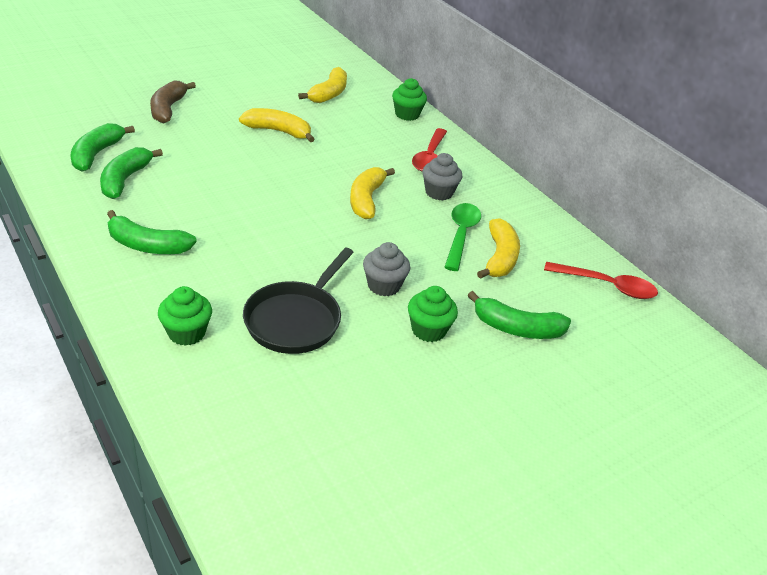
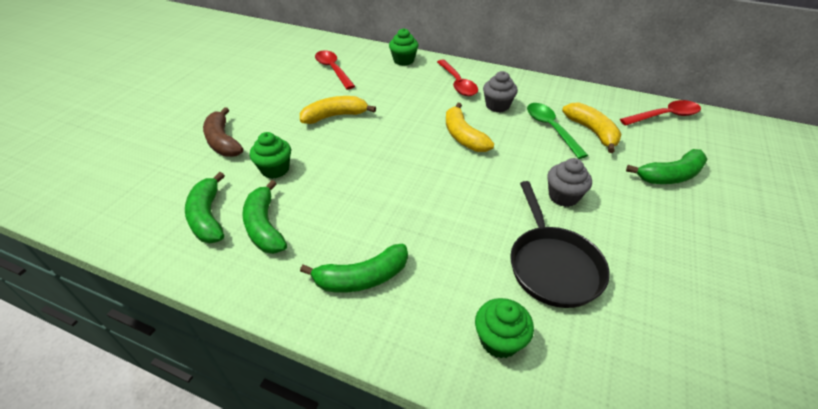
camera: 30 degrees left, 5 degrees up
(329, 94) = (333, 69): yellow banana -> red spoon
(428, 330) = (633, 212): green cupcake -> green cupcake (275, 169)

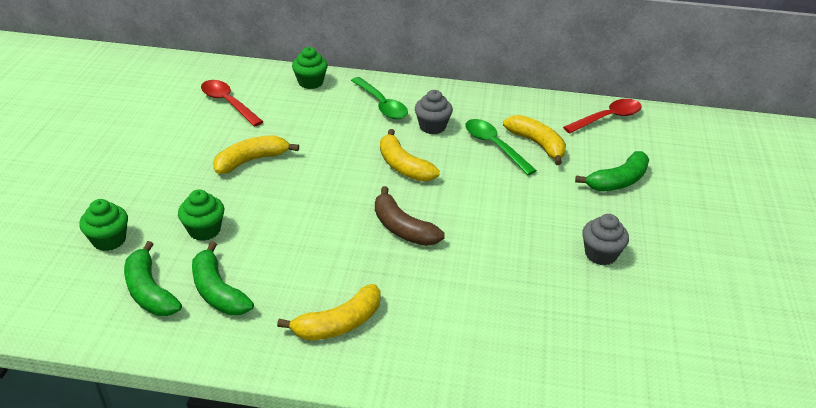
camera: 15 degrees left, 5 degrees down
(223, 141) = (128, 207): brown banana -> brown banana (402, 228)
(362, 278) = (339, 324): green banana -> yellow banana
(457, 83) = (382, 105): red spoon -> green spoon
(499, 340) = (483, 355): green cupcake -> green cupcake (109, 240)
(552, 265) = (519, 283): black pan -> none
(563, 196) = (519, 216): grey cupcake -> grey cupcake (600, 254)

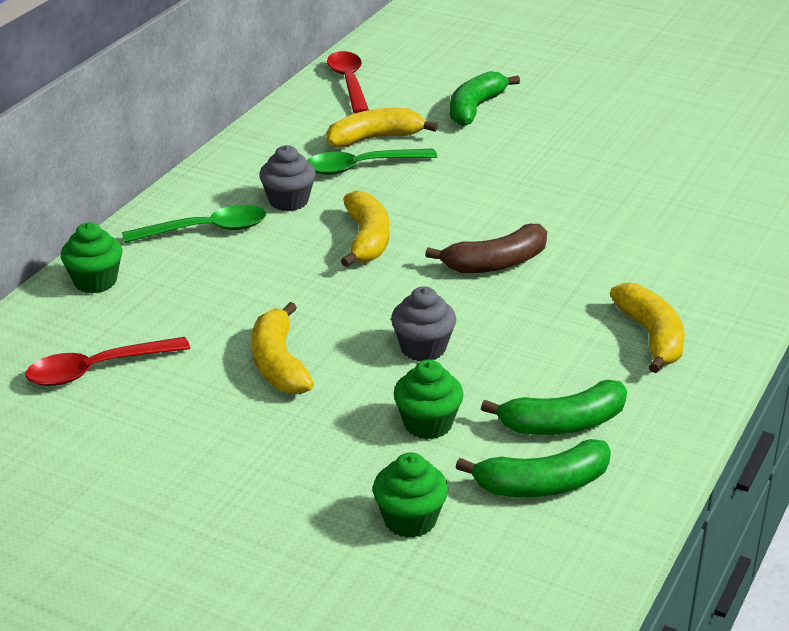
camera: 70 degrees left, 5 degrees down
(403, 166) = (367, 239): yellow banana -> yellow banana turned 75 degrees counterclockwise
(600, 254) = (594, 150): grey cupcake -> grey cupcake (423, 348)
(618, 181) = (475, 108): green banana -> green banana turned 135 degrees counterclockwise

